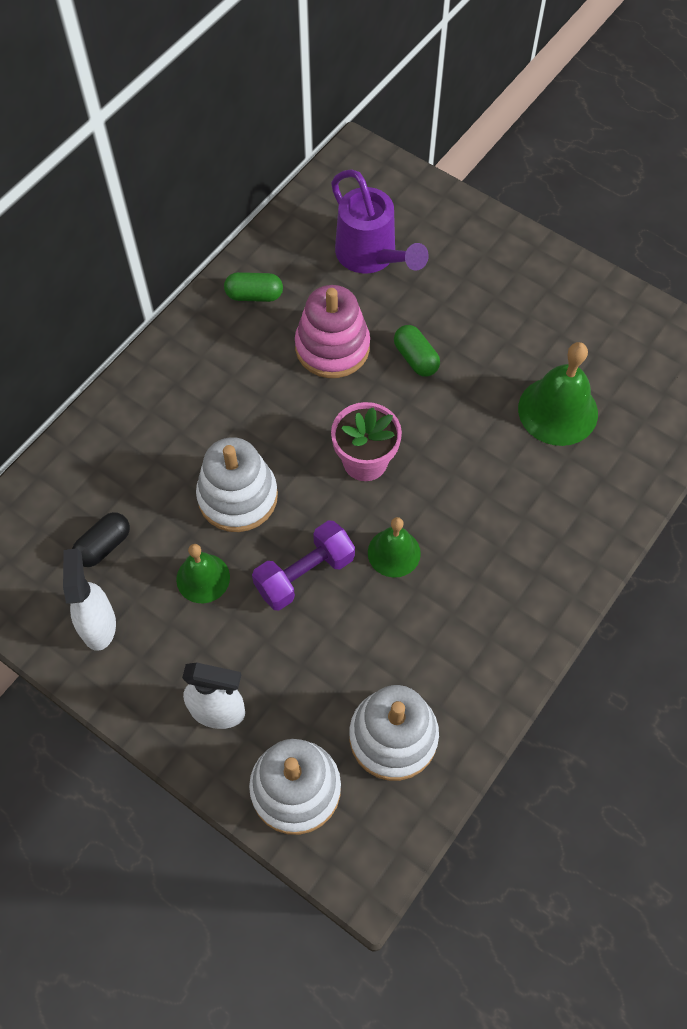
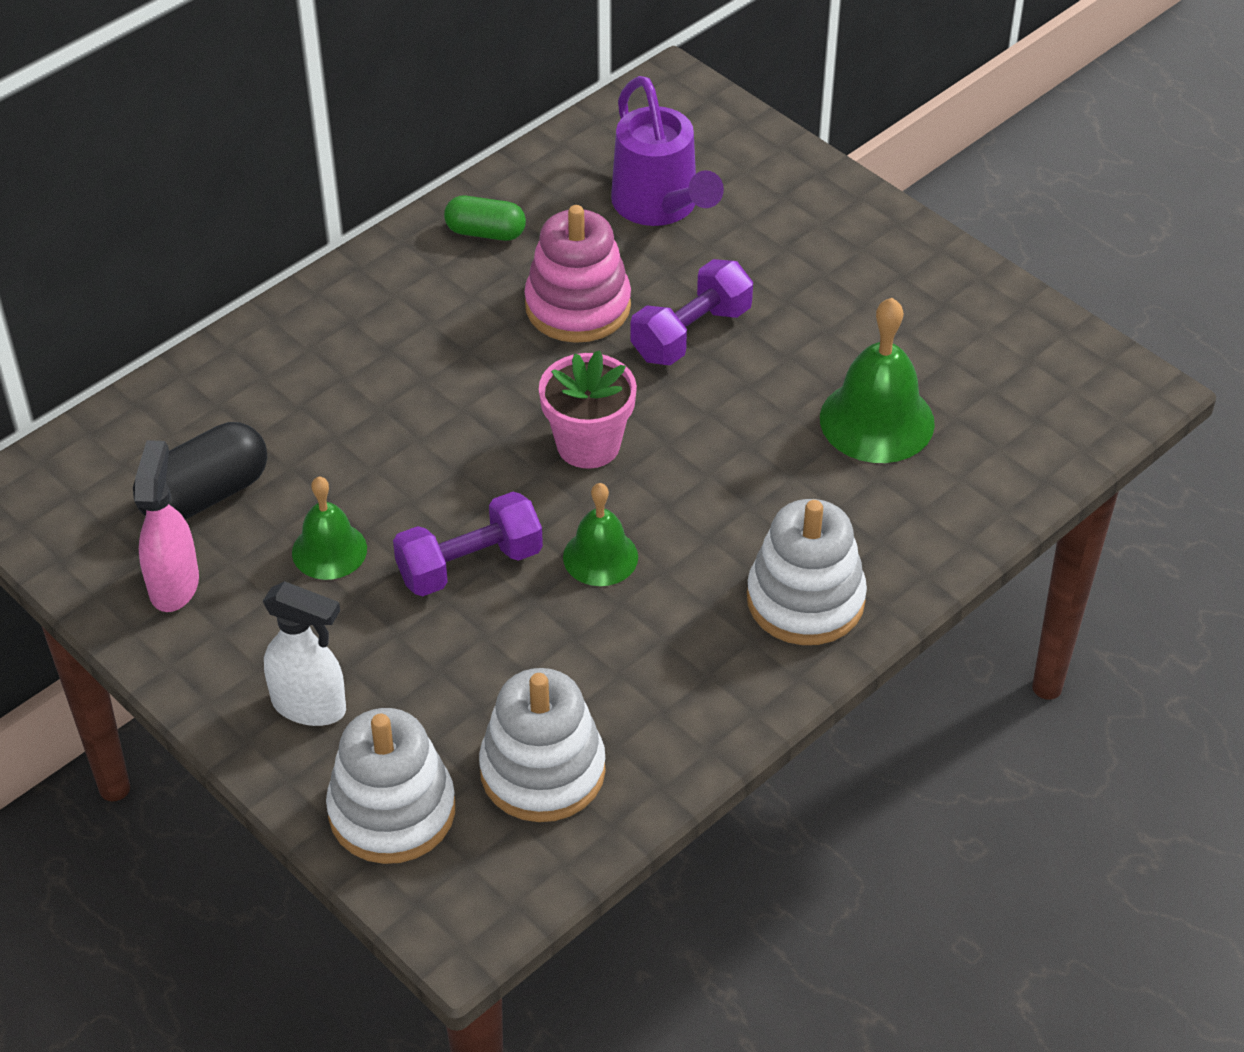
camera: 10 degrees right, 15 degrees down
(98, 625) = (174, 584): white spray bottle -> pink spray bottle
(104, 546) = (205, 495): black capsule -> black capsule, size x1.56
(237, 497) = (401, 463): white stacking toy -> white stacking toy (805, 600)
(415, 358) = (691, 333): green capsule -> purple dumbbell

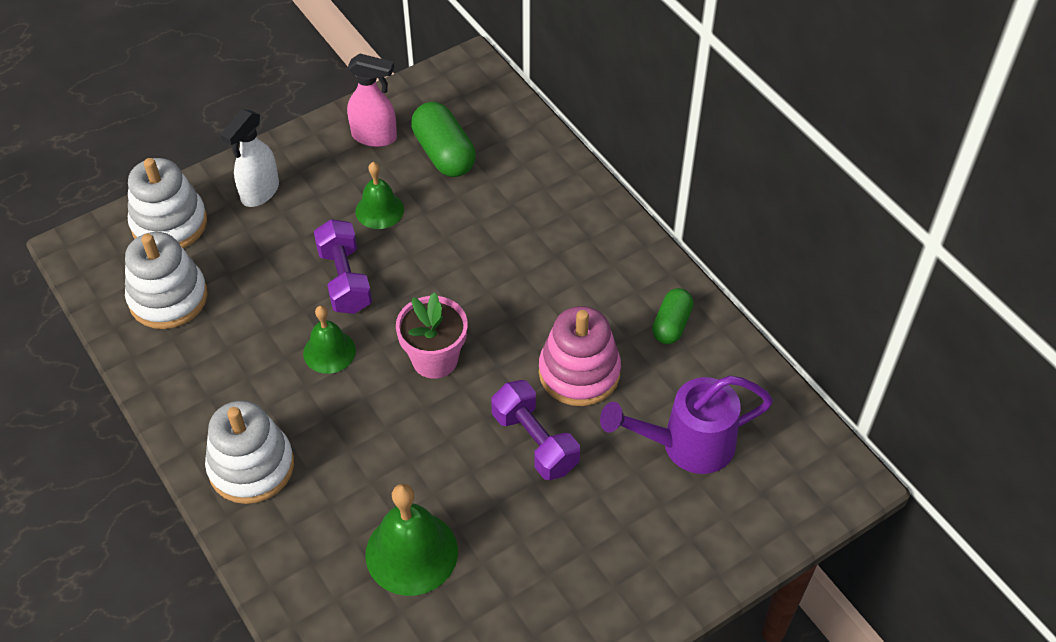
camera: 100 degrees right, 5 degrees up
(205, 495) = (444, 154): black capsule -> green capsule

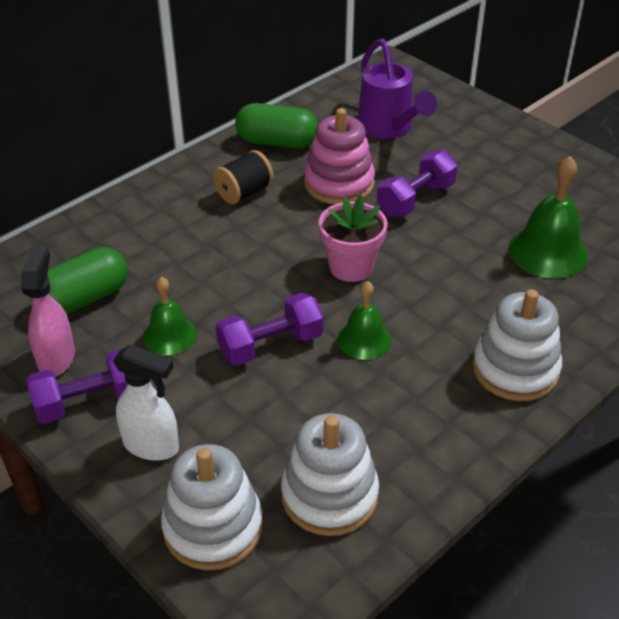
camera: 100 degrees left, 10 degrees down
(319, 156) = (89, 402): none -> purple dumbbell
(579, 284) = (244, 192): none -> black spool
(671, 324) = (277, 142): green capsule -> green capsule, size x1.56

